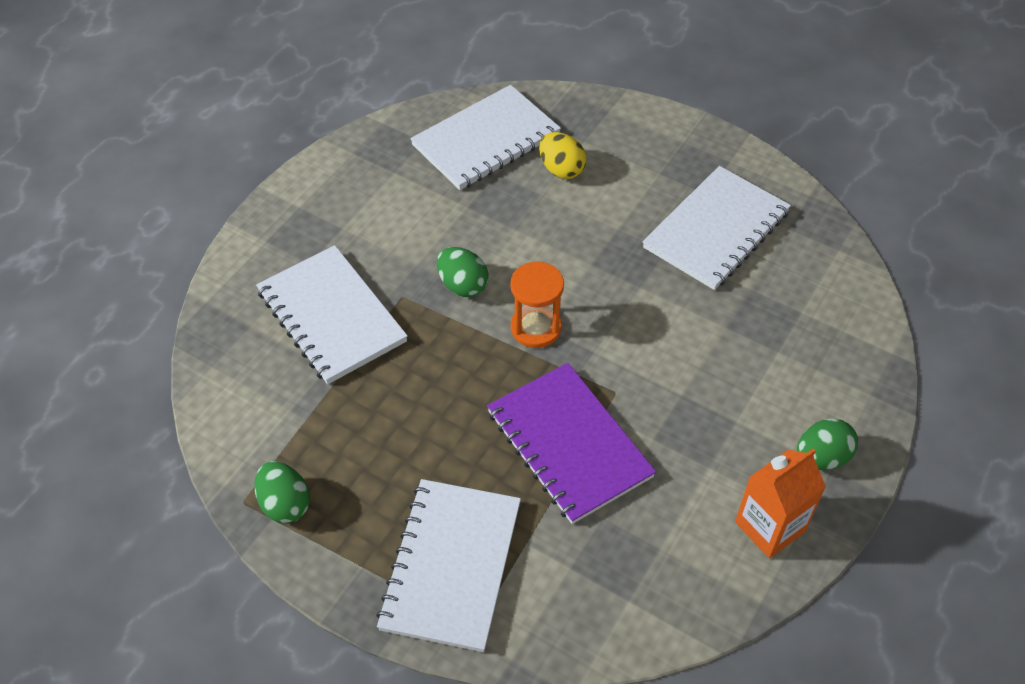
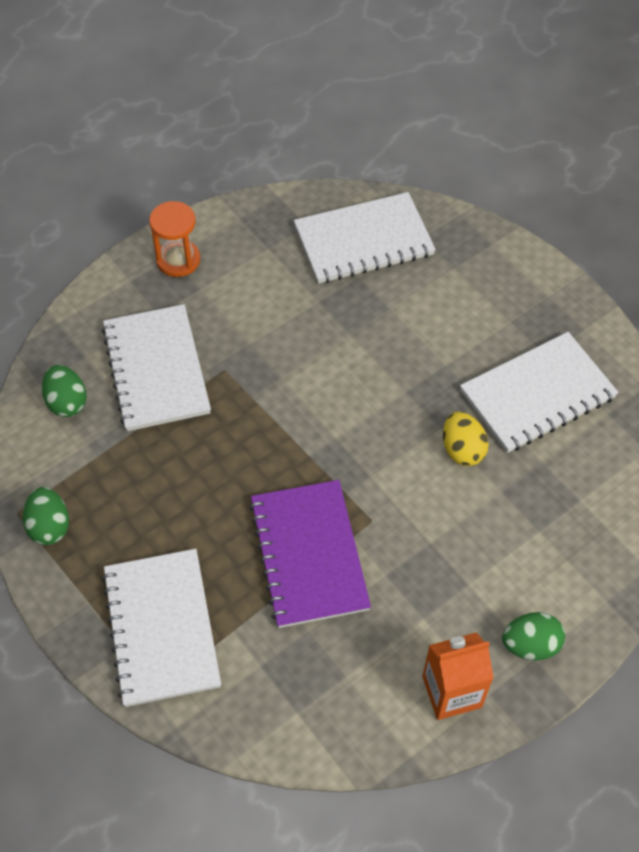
camera: 20 degrees right, 5 degrees up
(451, 565) = (162, 628): white notebook -> white notebook turned 45 degrees counterclockwise
(462, 285) = (281, 376): green egg -> green egg (67, 402)
(536, 328) = (328, 437): orange hourglass -> orange hourglass (178, 260)
(561, 169) = (420, 290): yellow egg -> yellow egg (462, 450)

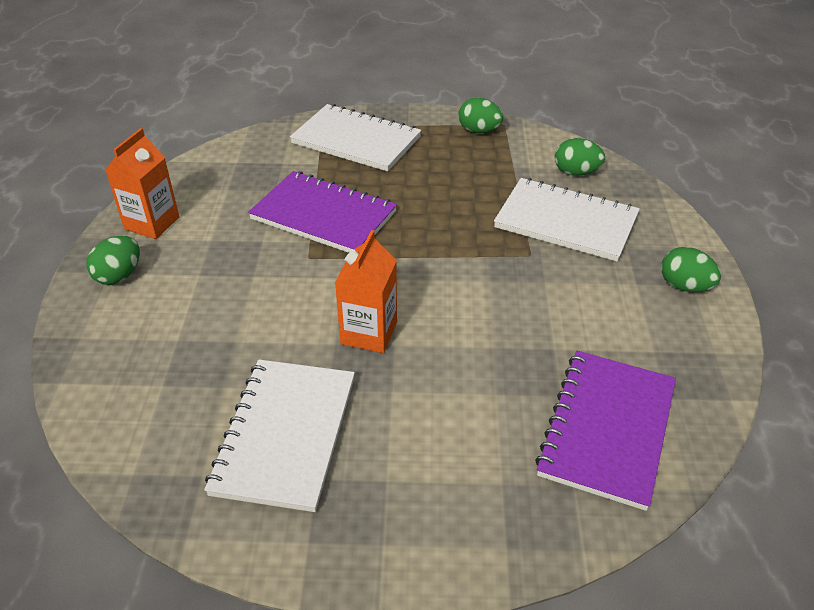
camera: 130 degrees right, 15 degrees down
(178, 260) = (684, 286): orange hourglass -> green egg
(363, 241) = (607, 429): white notebook -> purple notebook
(410, 414) = (369, 333): none -> orange carton
(462, 450) = (299, 343): yellow egg -> none

